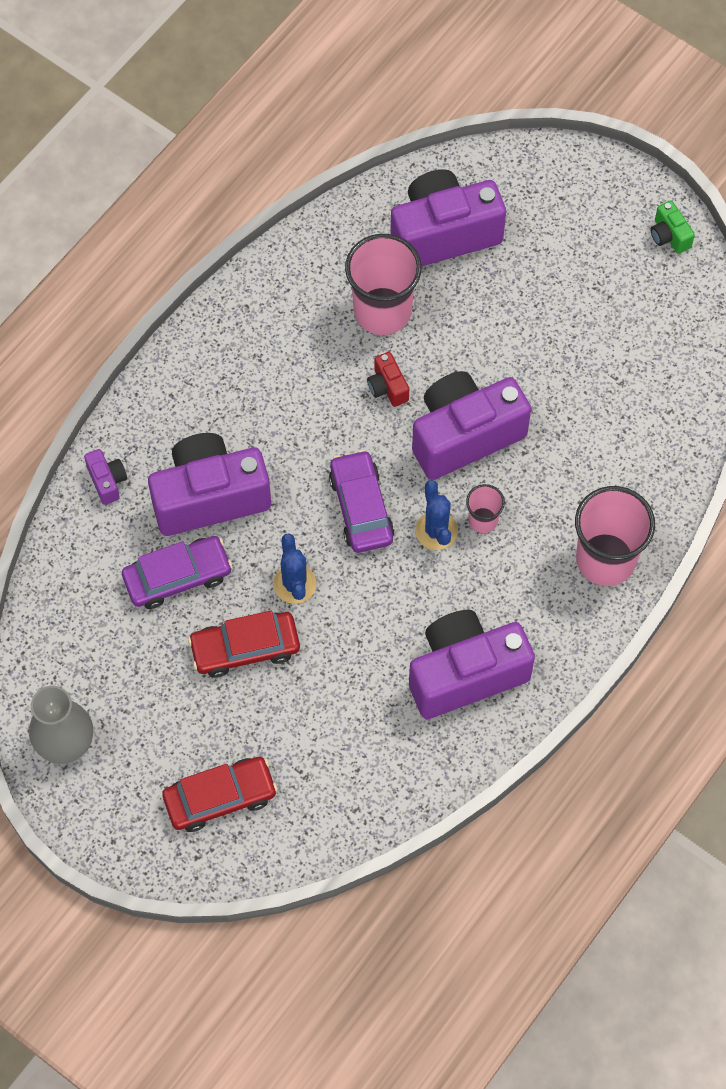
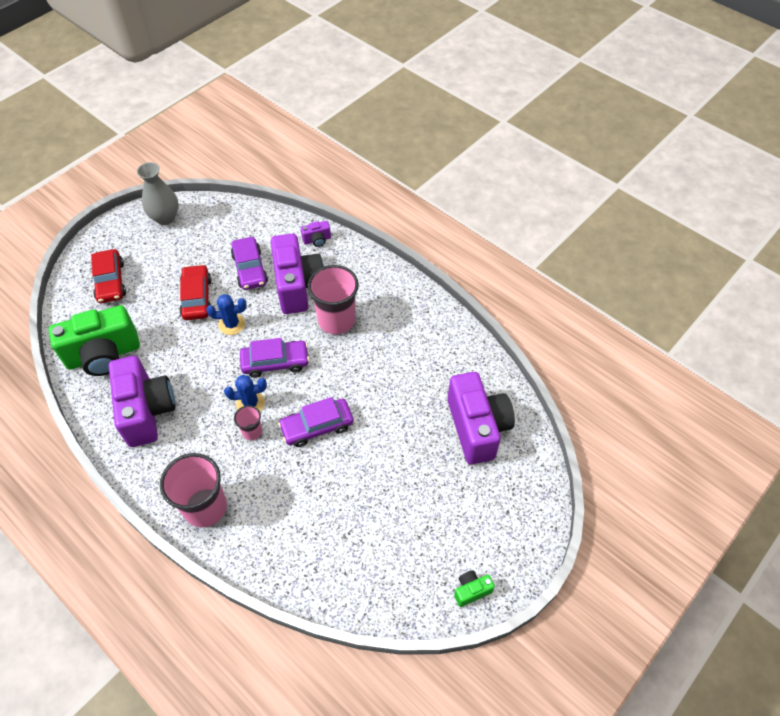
camera: 95 degrees right, 10 degrees down
(371, 765) = (104, 355): none -> green camera
(382, 311) = (418, 385): pink cup -> pink cup (336, 320)
(387, 387) = (360, 384): red camera -> none
(464, 435) = (317, 426): purple camera -> purple car

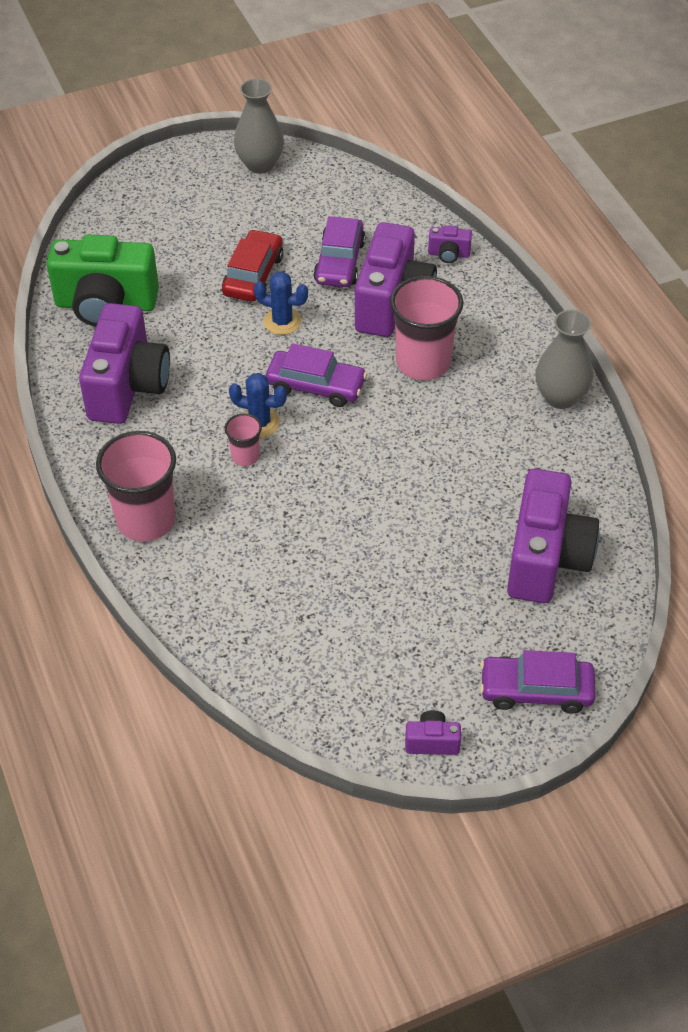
camera: 25 degrees right, 5 degrees down
(110, 281) = (154, 221): red car -> none
(317, 426) = (331, 480): purple car -> purple car (536, 690)
(431, 313) = (560, 397): none -> grey vase
(471, 590) = (432, 742): green camera -> purple camera

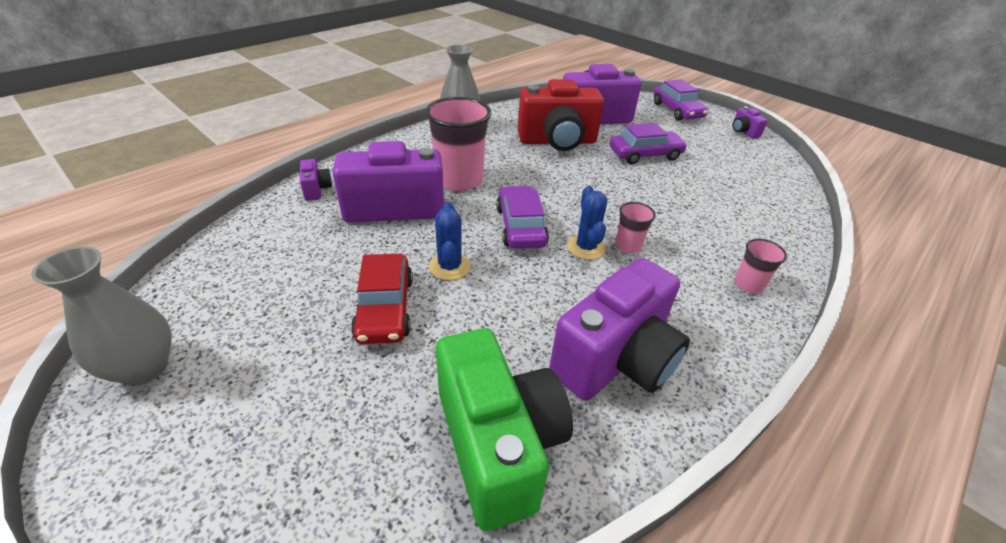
camera: 115 degrees left, 10 degrees down
(128, 386) = (616, 359): purple camera -> purple camera turned 150 degrees clockwise
(146, 520) = (748, 284): pink cup -> pink cup, size x0.49
(253, 275) = (385, 308): red car -> red car turned 90 degrees counterclockwise
(339, 262) = (344, 249): purple car -> purple car (645, 154)
(482, 484) = (557, 141): none -> red camera

